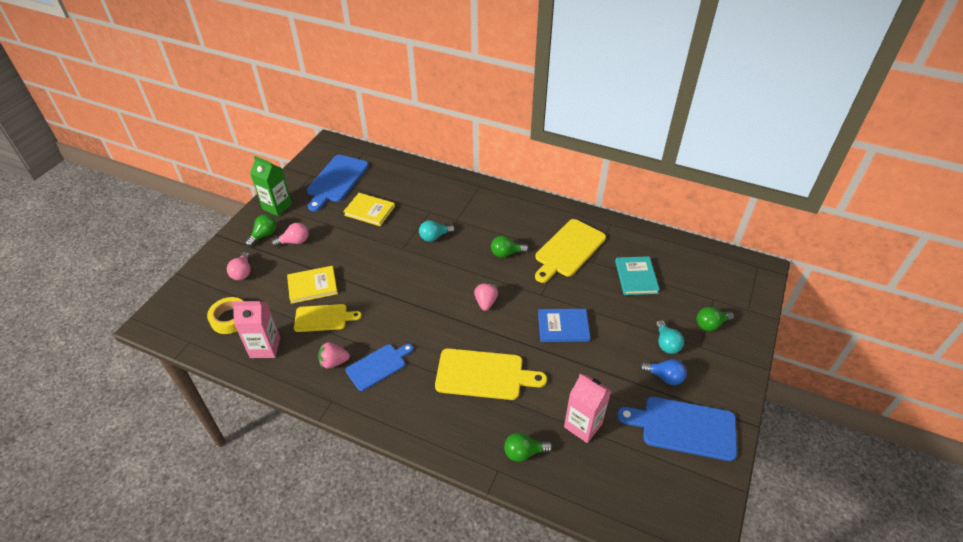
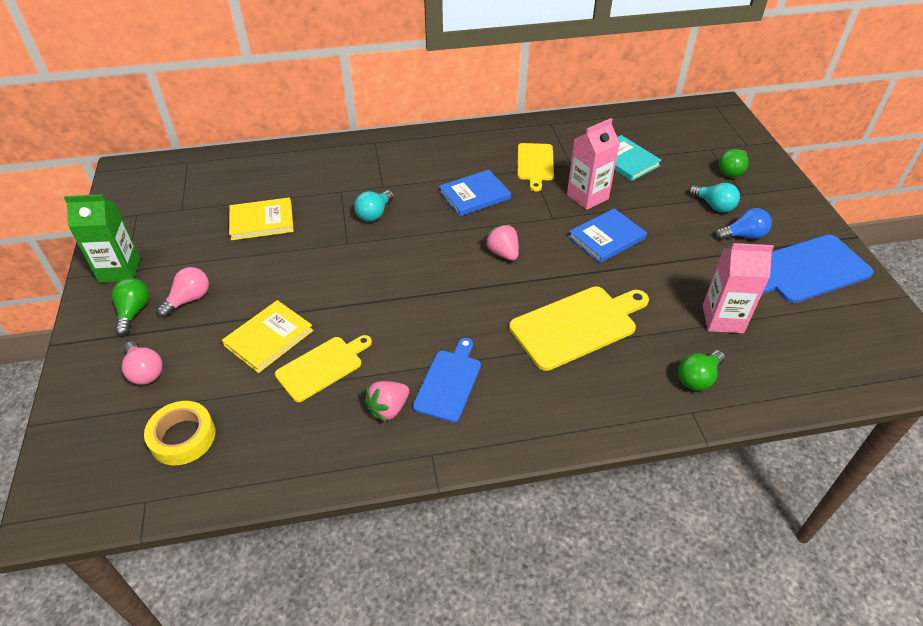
camera: 35 degrees left, 0 degrees up
(265, 347) = (274, 444): pink carton -> pink carton (587, 197)
(336, 180) = (180, 206): blue cutting board -> none
(506, 253) = (474, 195): green light bulb -> blue book
(568, 250) = (535, 164): yellow cutting board -> yellow cutting board, size x0.65

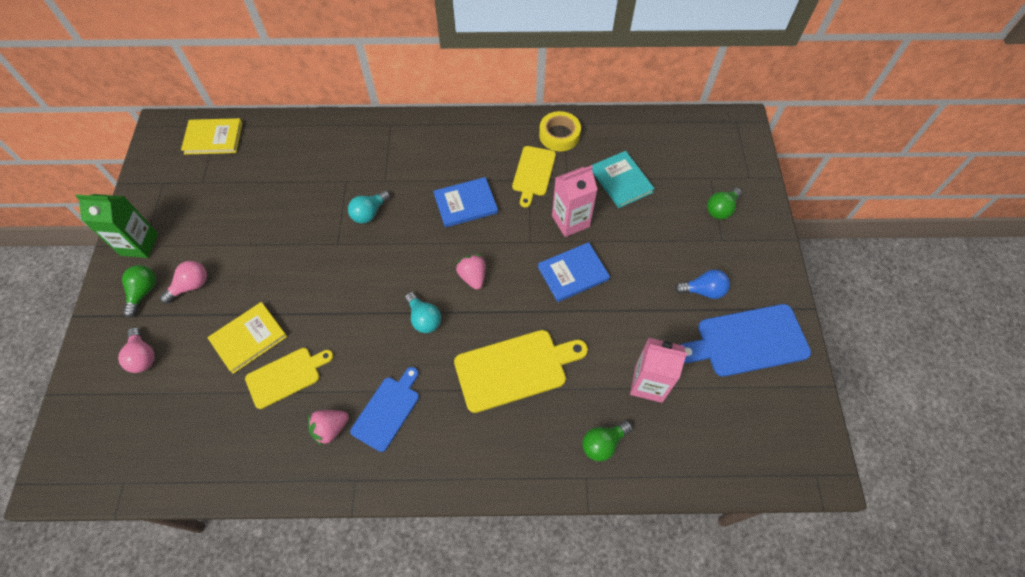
camera: 10 degrees right, 15 degrees up
(183, 437) = (161, 427): yellow tape -> yellow tape (559, 135)
(262, 221) = (268, 207): yellow book -> yellow book (213, 138)
(714, 206) = (688, 250): turquoise light bulb -> turquoise light bulb (424, 319)

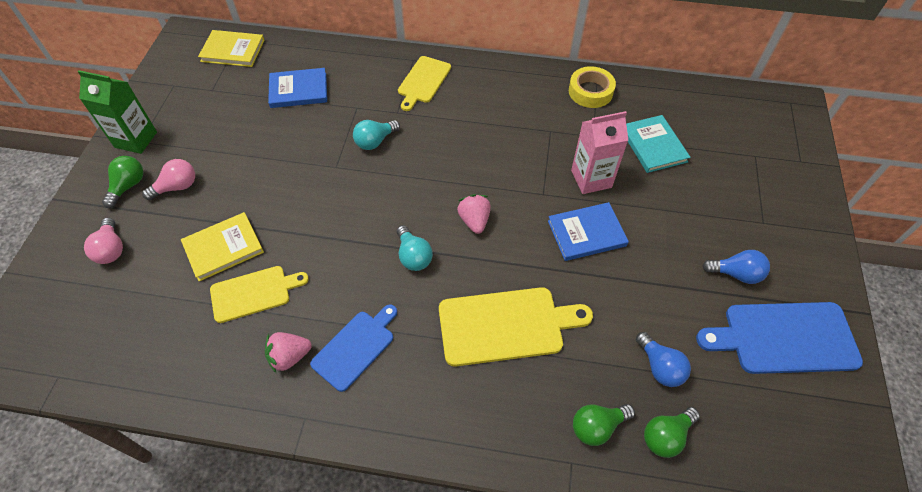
camera: 10 degrees right, 5 degrees down
(465, 204) = (478, 146): blue book -> blue book (298, 90)
(533, 173) = (557, 125): yellow cutting board -> yellow cutting board (423, 81)
(648, 383) = (659, 367): pink carton -> blue light bulb
(721, 209) = (765, 190): green light bulb -> green light bulb (666, 436)

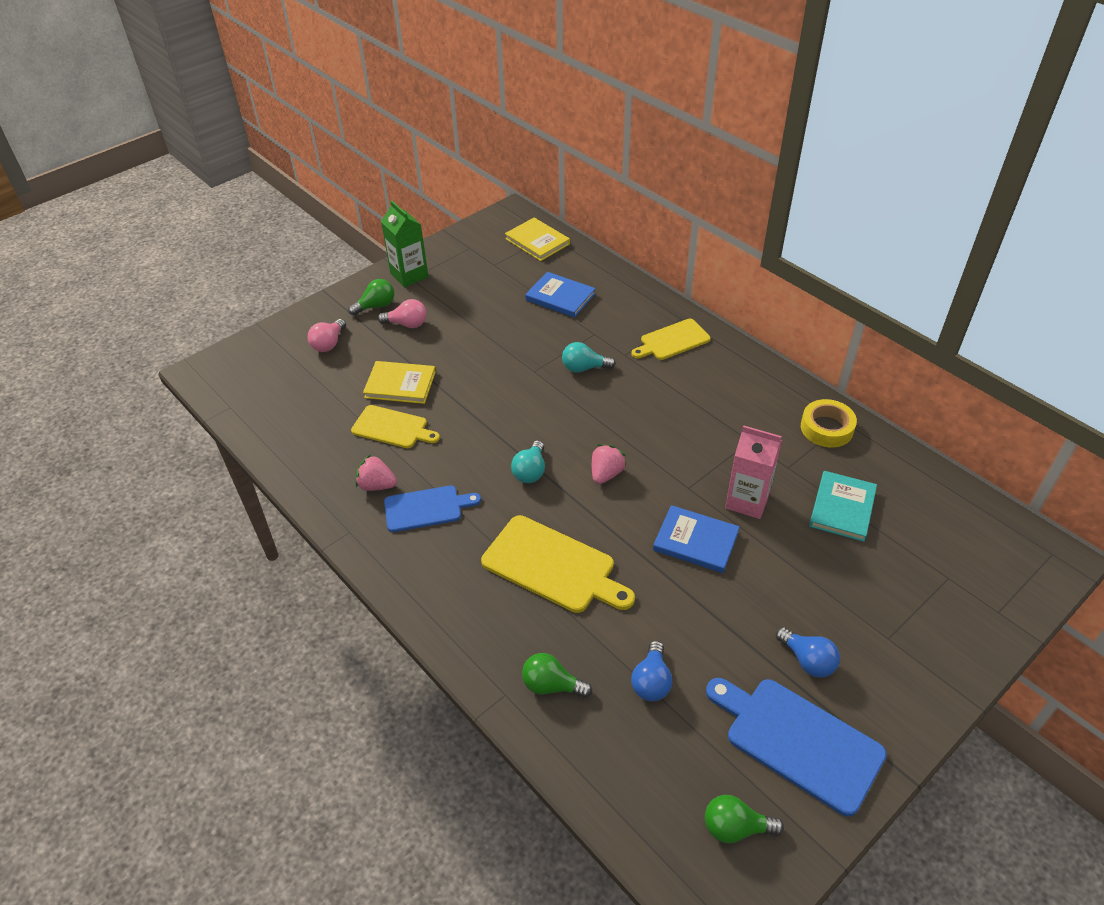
camera: 40 degrees right, 10 degrees down
(666, 436) = (601, 732): green light bulb -> green light bulb (735, 827)

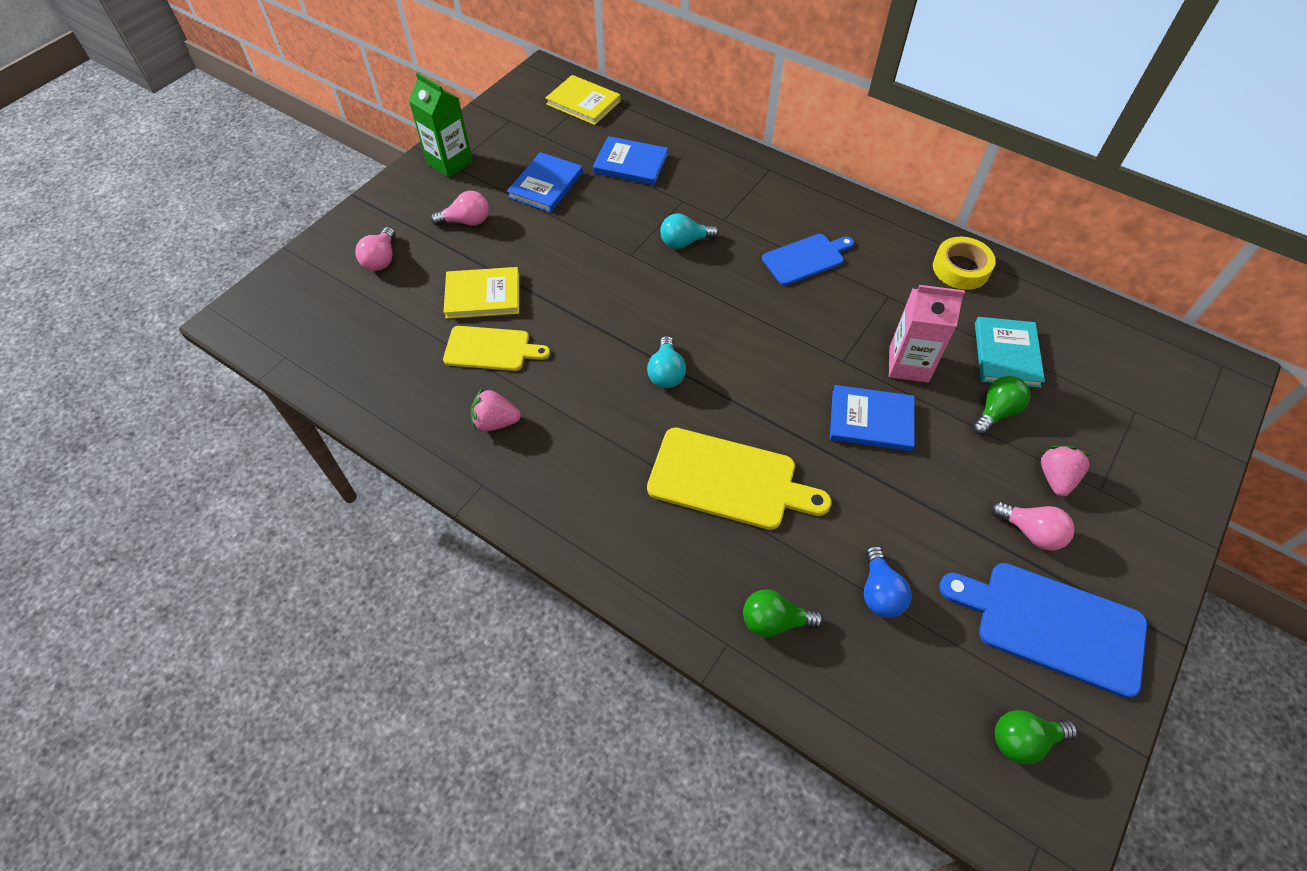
camera: 15 degrees left, 10 degrees up
(376, 306) = (423, 205): green light bulb -> green light bulb (996, 412)
(426, 508) = (563, 439): blue cutting board -> blue cutting board (806, 259)
(482, 304) = (546, 185): none -> blue book
(606, 474) = (750, 361): pink strawberry -> pink strawberry (1055, 478)
(672, 340) = (769, 196): yellow cutting board -> none
(807, 660) = (1030, 532): blue light bulb -> pink light bulb

